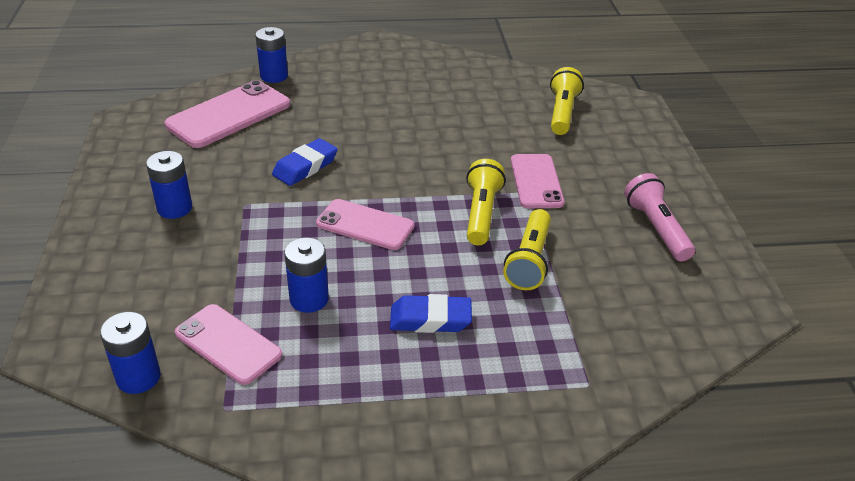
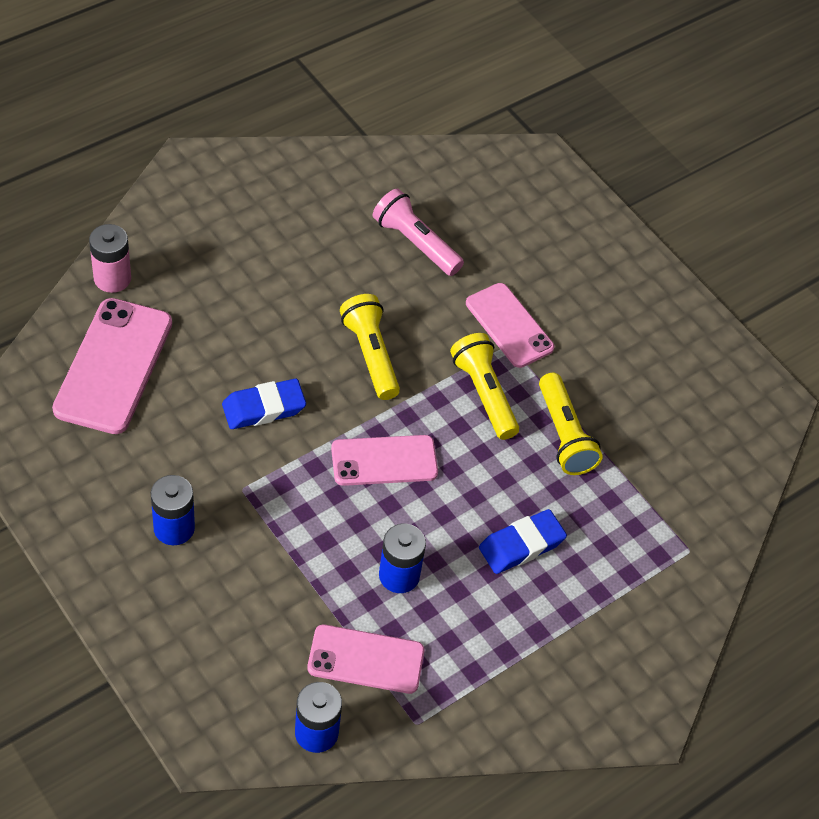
camera: 35 degrees left, 15 degrees up
(274, 76) = (112, 278): blue battery -> pink battery
(305, 167) = (264, 408): blue eraser -> blue eraser turned 60 degrees clockwise
(562, 113) = (474, 208): yellow flashlight -> yellow flashlight (371, 355)
(656, 229) = (652, 341): pink flashlight -> pink flashlight (415, 243)

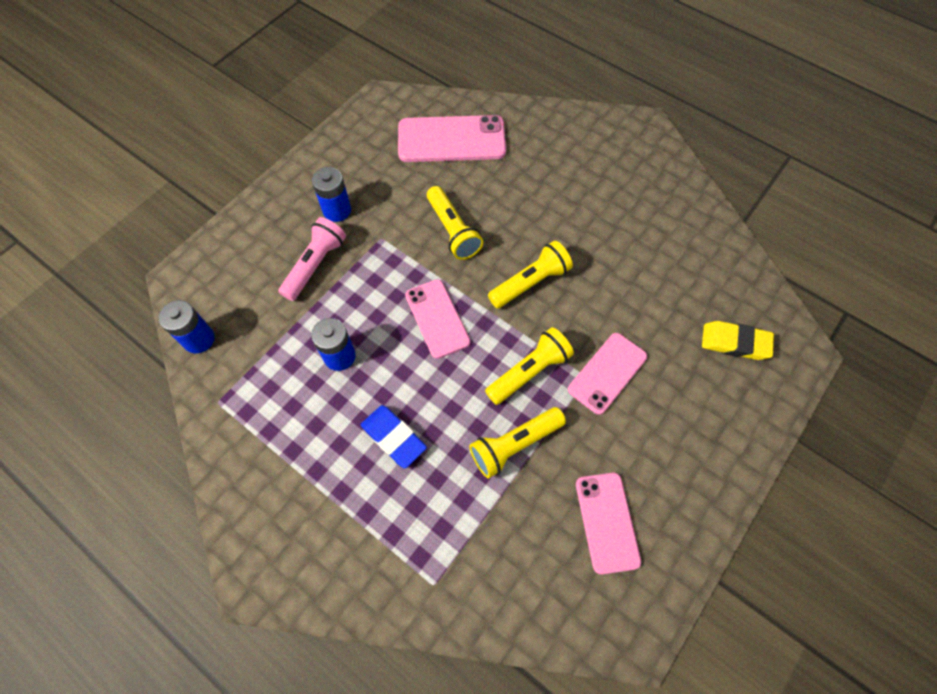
camera: 80 degrees right, 10 degrees up
(112, 278) = (522, 116): pink battery -> none
(264, 408) = (453, 230): blue eraser -> yellow flashlight
(366, 659) = (263, 354): pink phone -> pink phone (607, 522)
(415, 243) = (654, 283): pink flashlight -> pink flashlight (315, 265)
(512, 207) = (734, 343): none -> yellow eraser

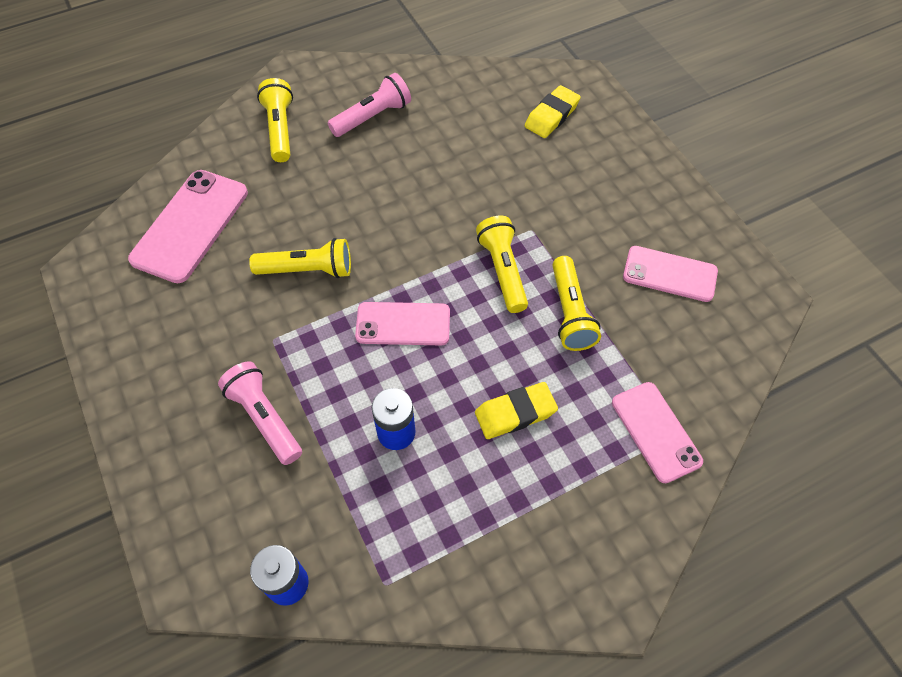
camera: 65 degrees left, 5 degrees down
(337, 210) = (205, 370): blue battery -> none
(393, 438) = (515, 413): blue eraser -> yellow eraser
(530, 283) = (409, 230): yellow flashlight -> yellow flashlight (280, 129)
(607, 373) = (534, 213): pink phone -> pink phone (655, 432)
(633, 203) = (372, 117): none -> pink flashlight

